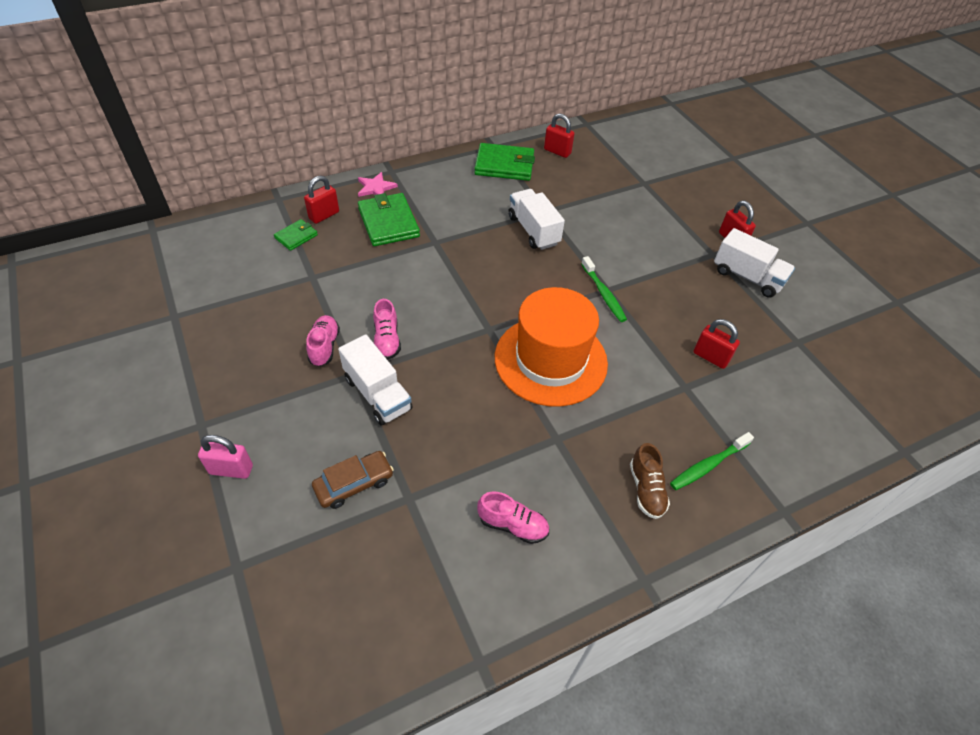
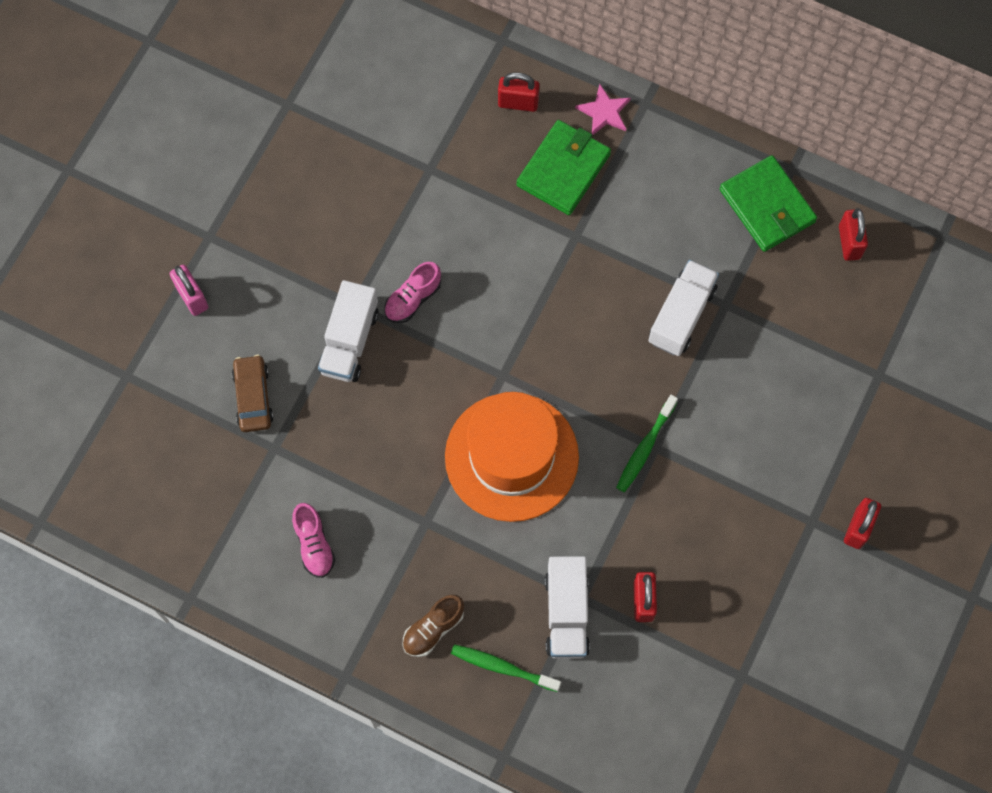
camera: 55 degrees right, 20 degrees up
(296, 236) = (467, 106): green wallet -> none
(324, 347) = (361, 255): pink shoe -> none
(354, 484) = (253, 397): brown car -> brown car turned 120 degrees counterclockwise
(747, 277) = (804, 576): white truck -> white truck (566, 613)

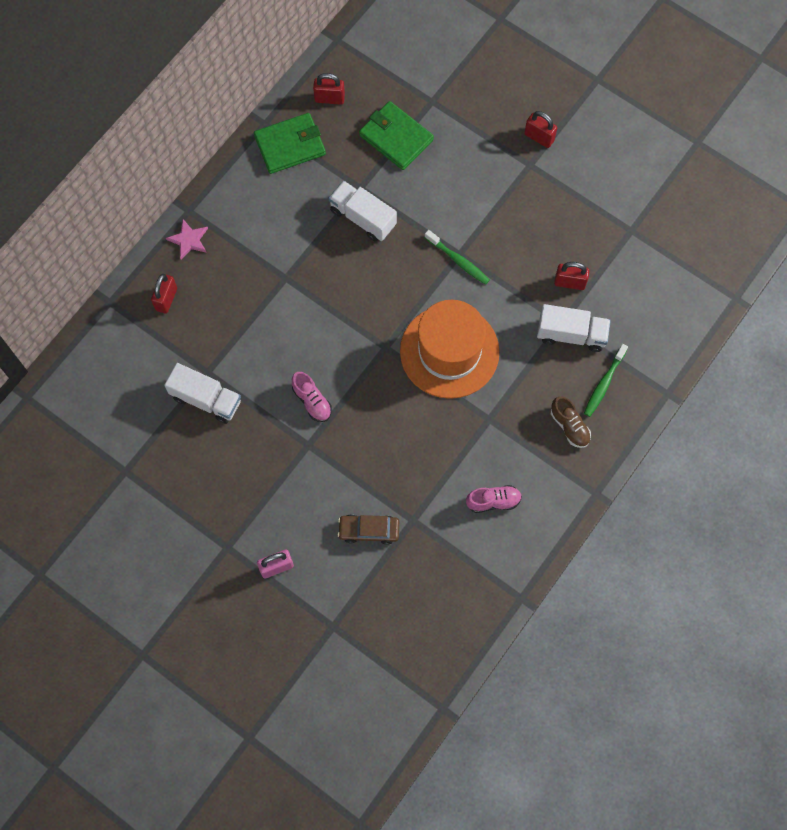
camera: 80 degrees left, 0 degrees up
(349, 341) = (337, 452): white truck -> white truck (206, 399)
(563, 170) = (230, 277): green wallet -> green wallet (396, 138)

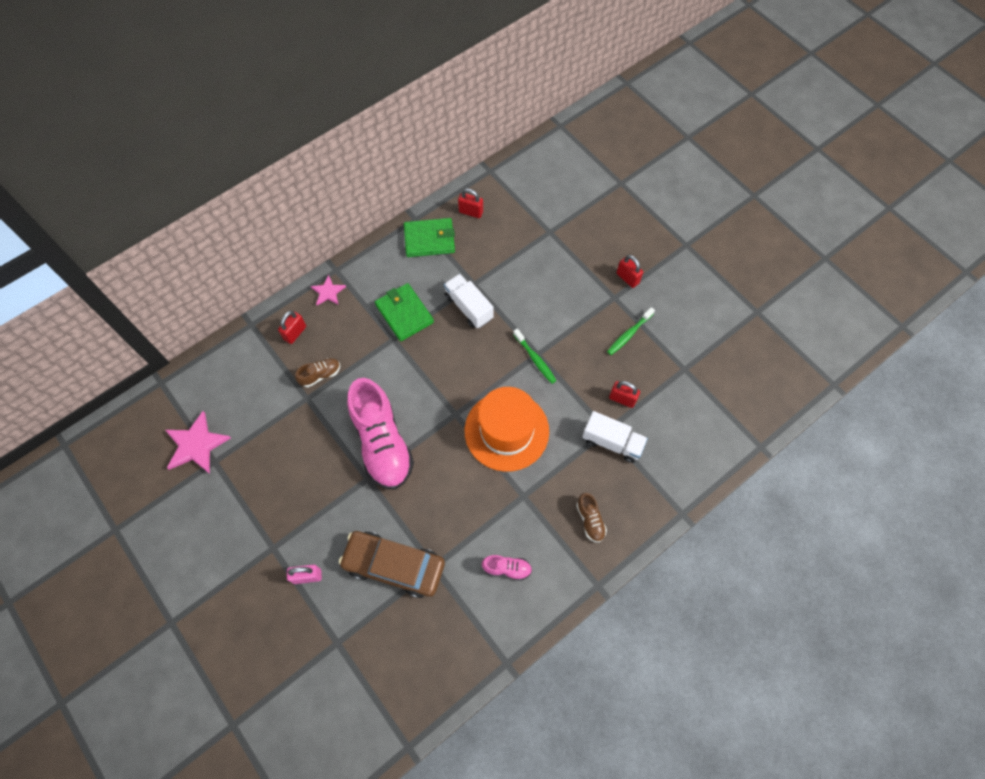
camera: 15 degrees right, 5 degrees down
(97, 457) = (196, 444): none -> pink star
(206, 399) = (298, 420): white truck -> none
(214, 341) = (320, 375): none -> brown shoe
(312, 401) = (382, 443): pink shoe -> pink shoe, size x2.33
(369, 530) = (394, 565): brown car -> brown car, size x1.88
(396, 138) = (513, 252): green wallet -> green wallet (404, 314)
(604, 384) = (629, 491): green toothbrush -> green toothbrush (629, 334)

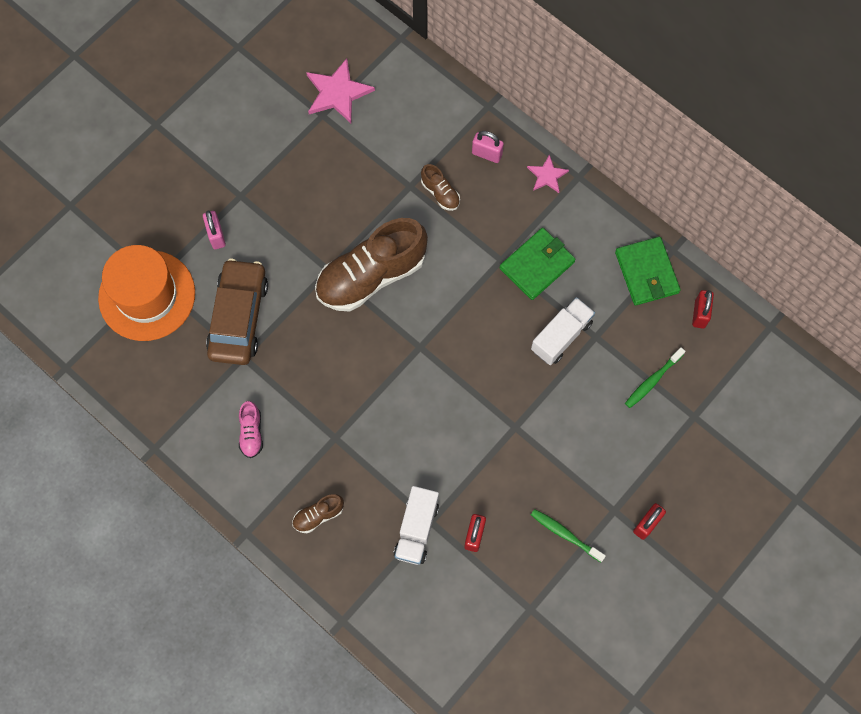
camera: 80 degrees right, 5 degrees up
(295, 333) = (487, 154): red padlock -> pink padlock
(382, 443) = (371, 276): pink shoe -> brown shoe
(506, 431) = (409, 407): orange hat -> orange hat (147, 295)
(535, 359) = (507, 425): green toothbrush -> green toothbrush (652, 380)

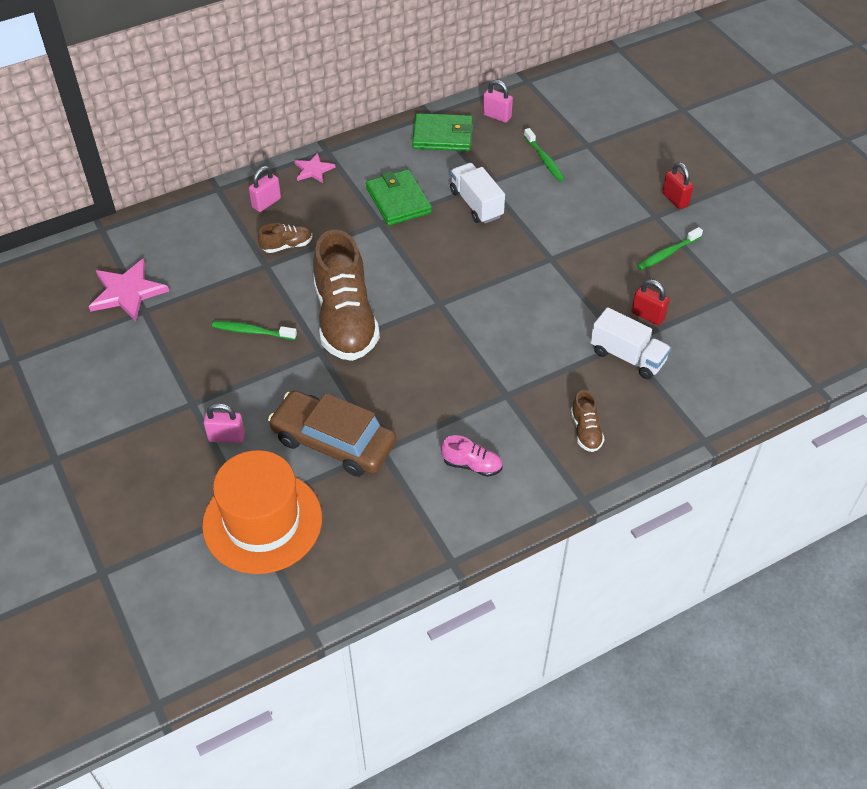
camera: 70 degrees left, 20 degrees down
(331, 207) = (252, 331): none -> green toothbrush
(699, 314) = (496, 116): red padlock -> pink padlock

